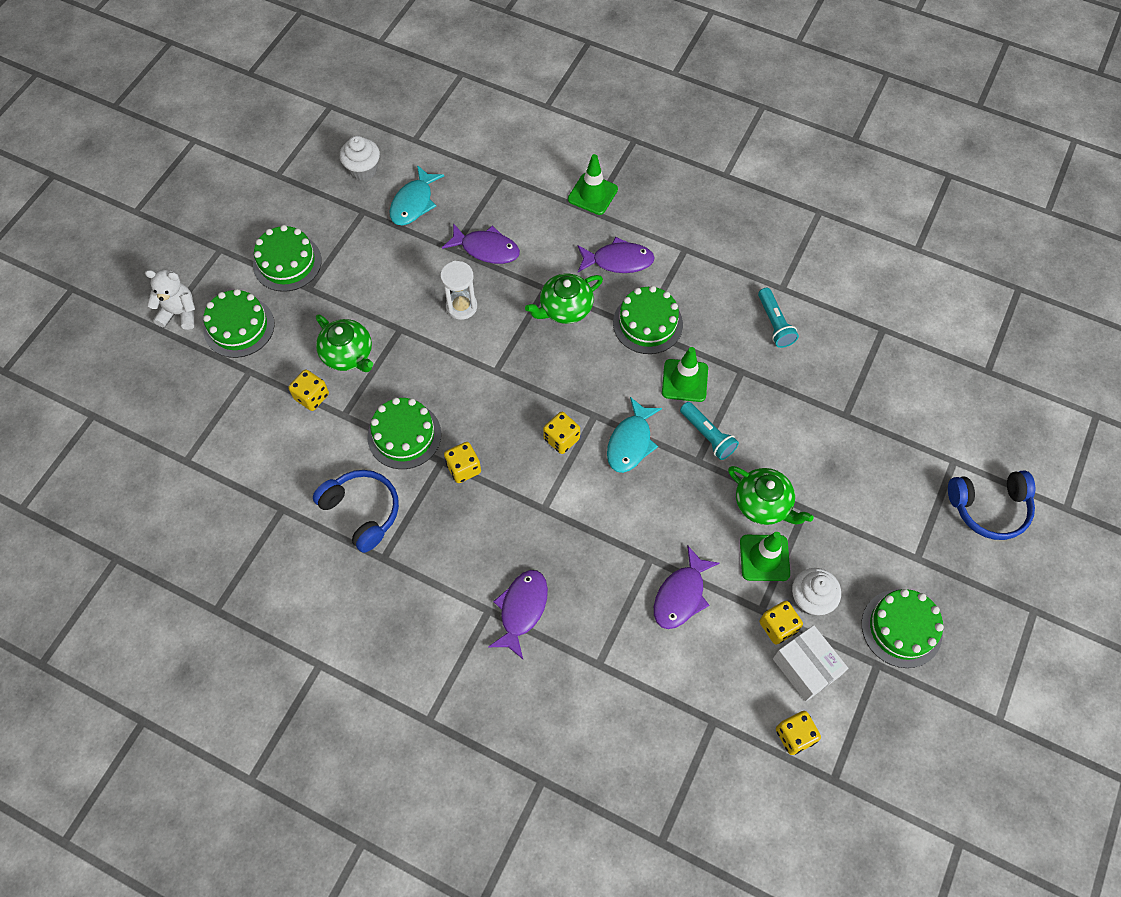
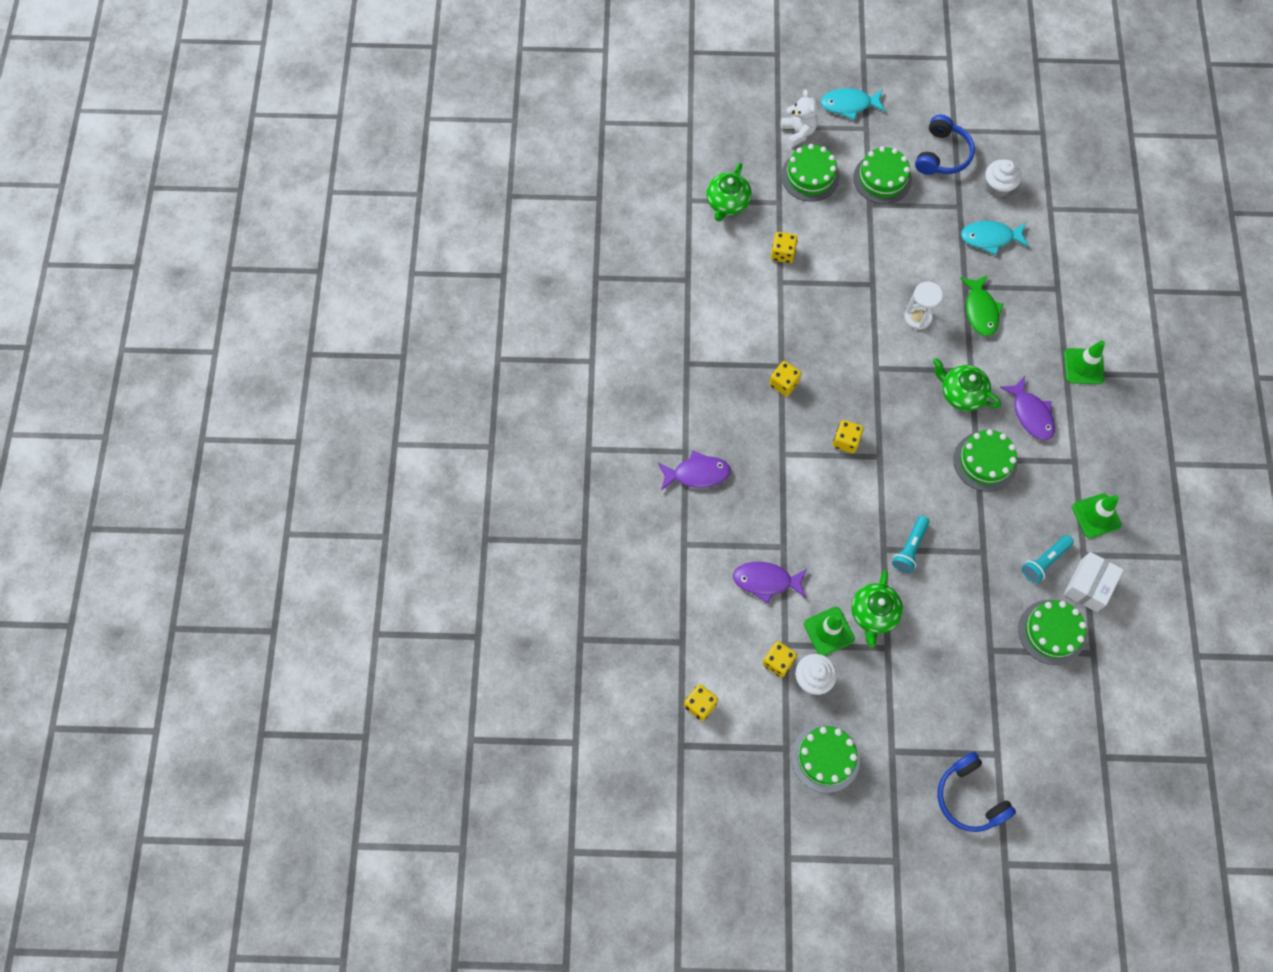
camera: 65 degrees right, 5 degrees up
(348, 354) = (830, 260): green teapot -> green teapot (727, 203)
(362, 511) = (713, 332): blue headphones -> blue headphones (942, 154)
(404, 435) = (787, 330): green cake -> green cake (1051, 632)
(486, 249) = (980, 310): purple fish -> green fish
(630, 442) = (871, 493): turquoise fish -> turquoise fish (849, 105)
(684, 380) = (949, 511): green traffic cone -> green traffic cone (1096, 516)
(806, 667) = (756, 694): white box -> white box (1088, 586)

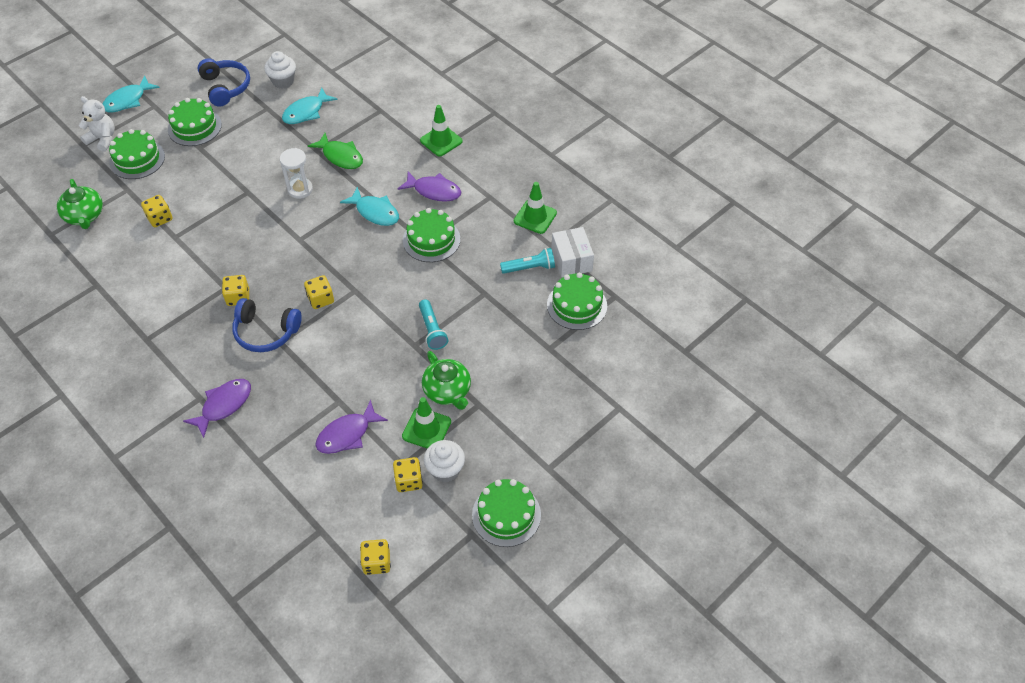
camera: 45 degrees left, 15 degrees down
(961, 393) = (375, 212): green teapot -> turquoise fish
(969, 797) = (629, 451): blue headphones -> blue headphones (266, 332)
(1044, 561) = (530, 268): turquoise flashlight -> turquoise flashlight turned 105 degrees counterclockwise

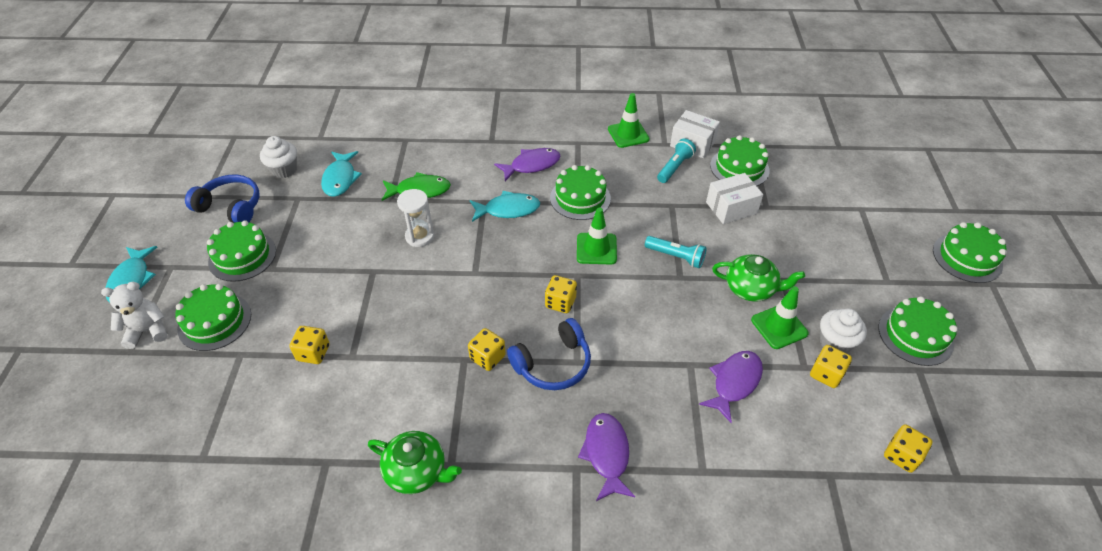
camera: 45 degrees left, 5 degrees down
(84, 216) = (222, 411): green teapot -> green teapot (417, 471)
(347, 434) = (734, 383): purple fish -> purple fish turned 150 degrees counterclockwise
(441, 141) = (486, 130): green traffic cone -> green traffic cone (596, 249)
(522, 329) = (731, 208): none -> white box
(638, 506) = (967, 257): none -> green cake

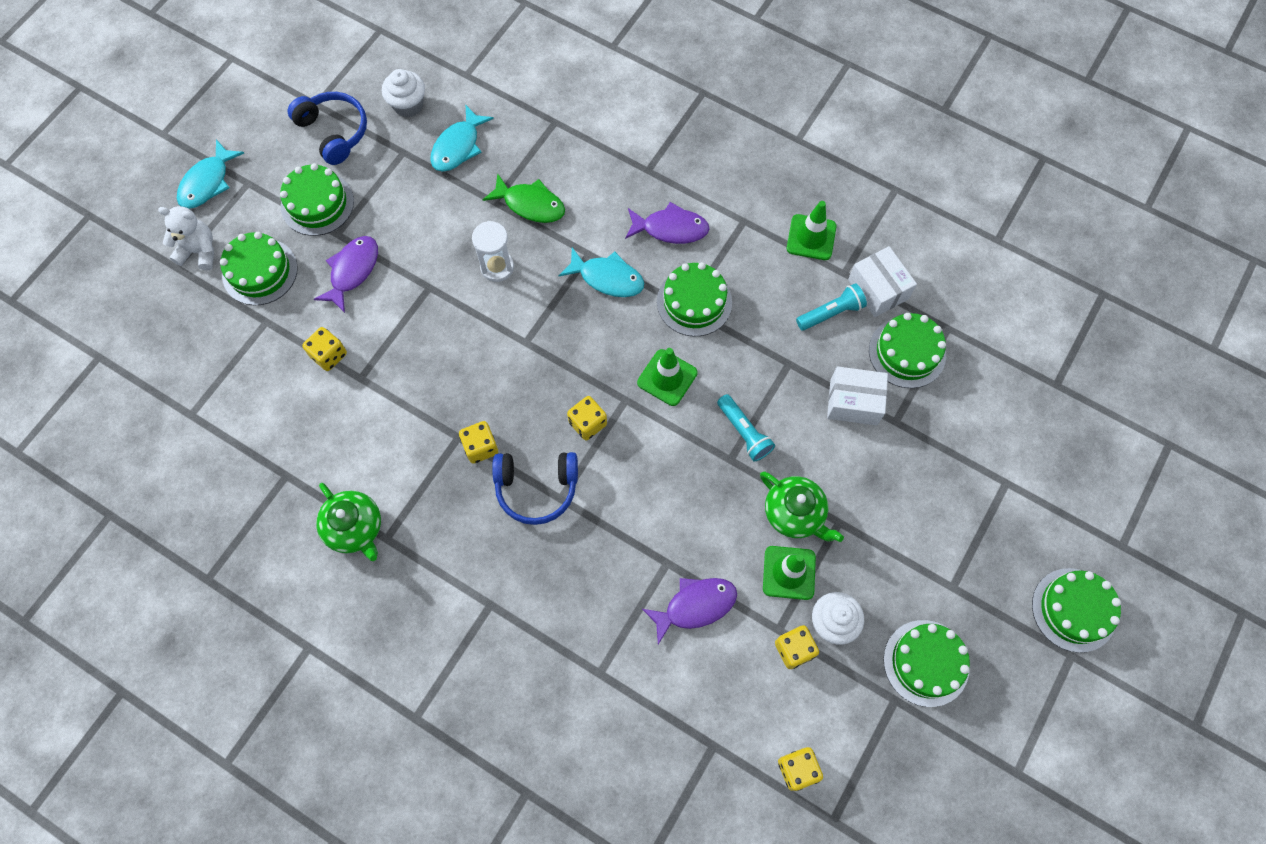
camera: 30 degrees right, 20 degrees up
(606, 454) = (525, 607): purple fish -> purple fish (352, 271)

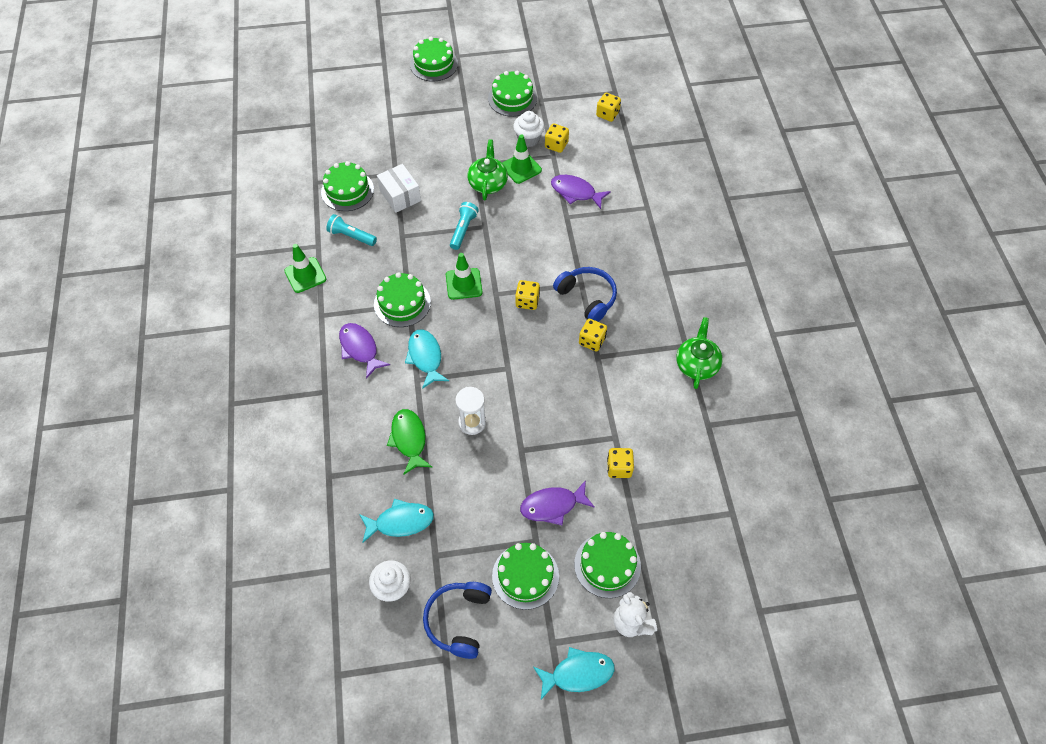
camera: 130 degrees left, 10 degrees down
(878, 289) = (316, 224): white box -> none

